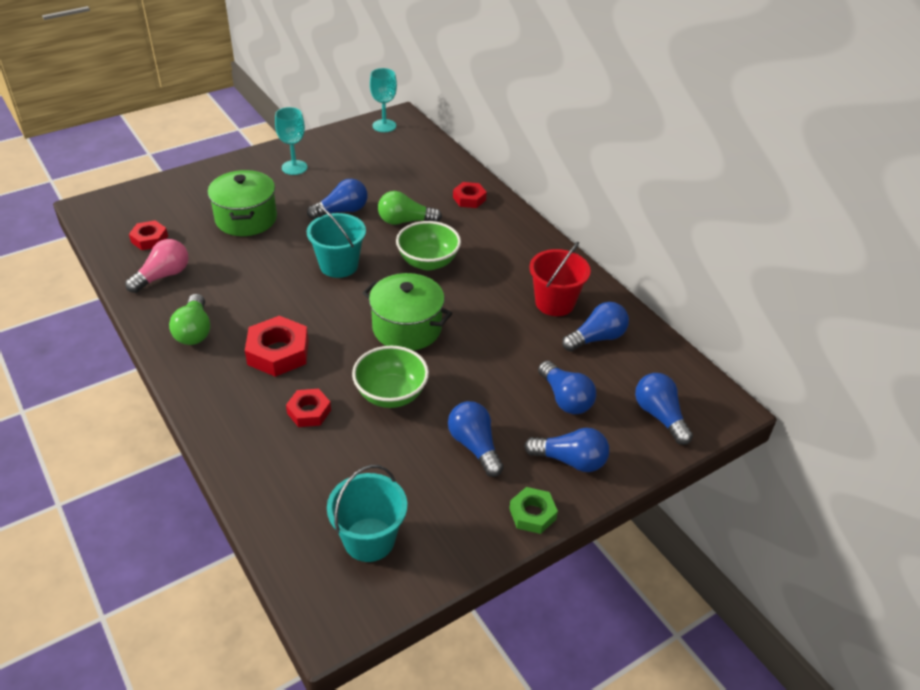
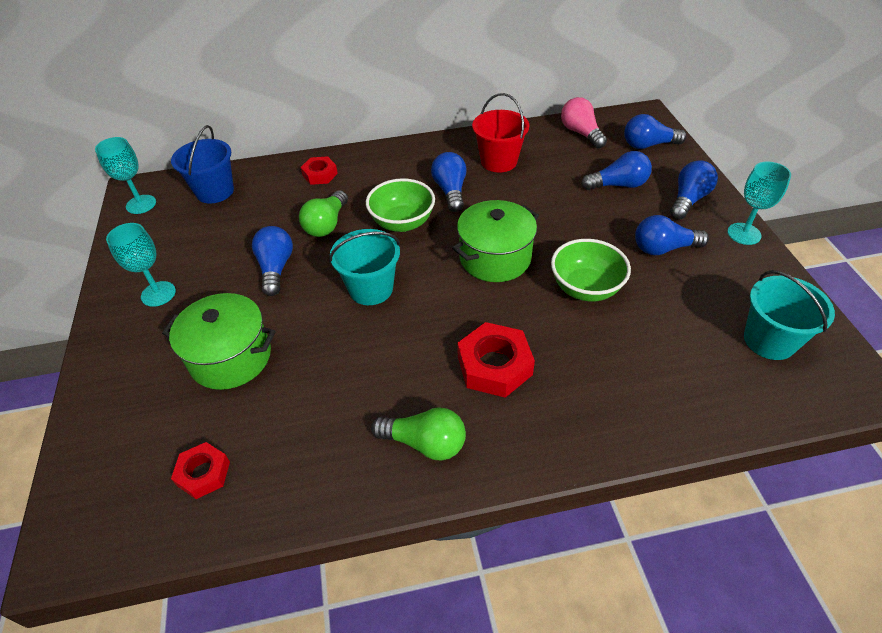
camera: 65 degrees left, 5 degrees up
(163, 276) = (297, 465): pink light bulb -> pink light bulb (581, 133)
(309, 411) = (594, 355): red nut -> none
(417, 153) = (215, 191): none -> blue bucket
(532, 514) = (744, 234): green nut -> turquoise goblet
(596, 338) = (552, 151): blue light bulb -> blue light bulb (450, 191)

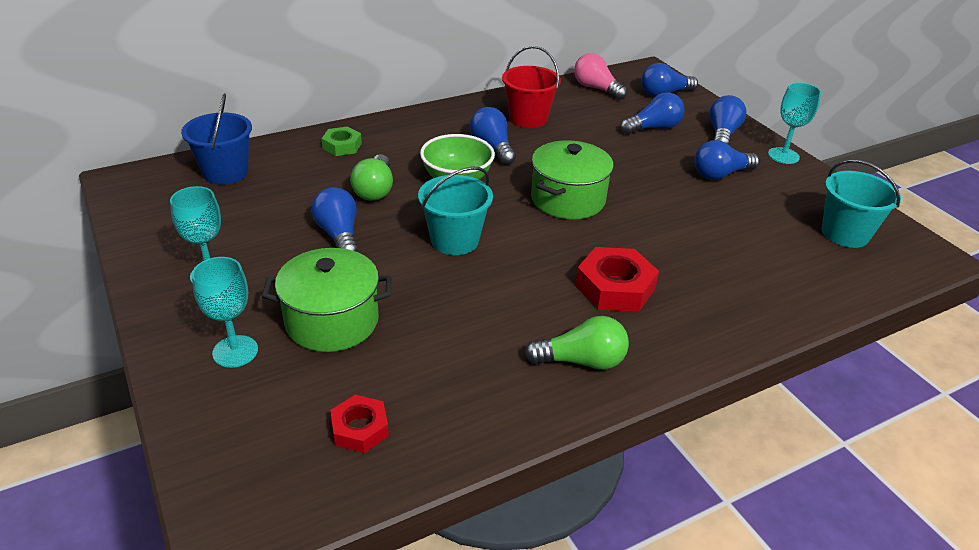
camera: 20 degrees left, 10 degrees down
(141, 204) = (138, 193): turquoise goblet -> turquoise goblet (235, 351)
(320, 174) = (342, 146): red nut -> green nut
(585, 288) = (667, 214): green bowl -> none

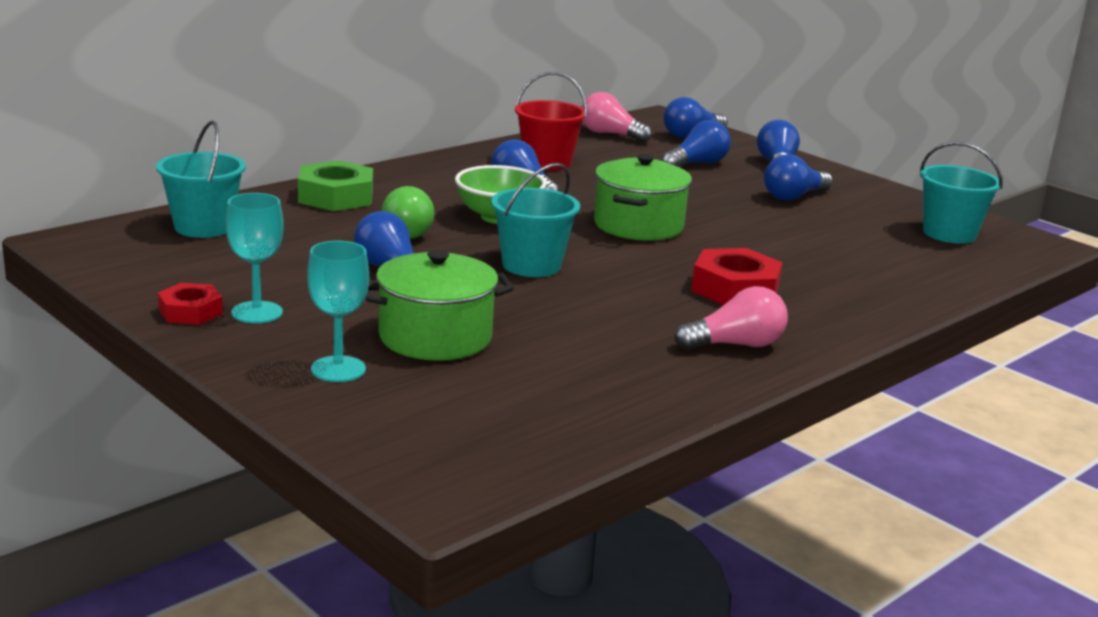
camera: 15 degrees left, 15 degrees down
(225, 172) = (204, 227): blue bucket -> turquoise bucket
(342, 146) = (336, 197): green nut -> green nut, size x1.63
(360, 429) = (529, 413): red nut -> red nut (190, 312)
(581, 361) = (735, 345): green light bulb -> pink light bulb
(783, 156) = (852, 179): turquoise goblet -> none

